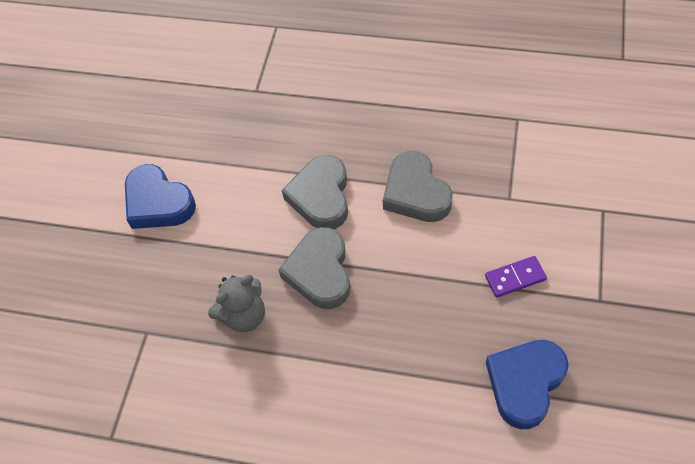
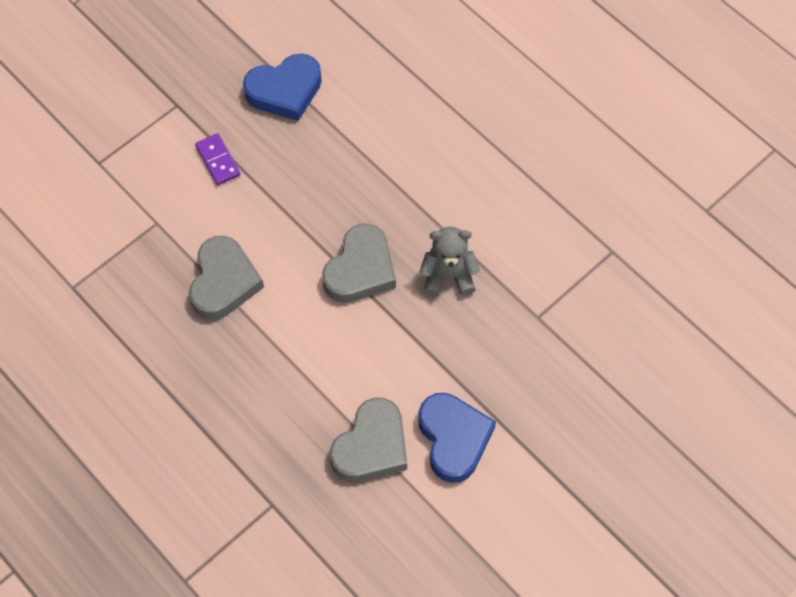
camera: 150 degrees left, 5 degrees up
(321, 197) = (305, 337): grey heart -> grey heart (371, 446)
(515, 278) = (218, 160): purple domino -> purple domino turned 45 degrees clockwise

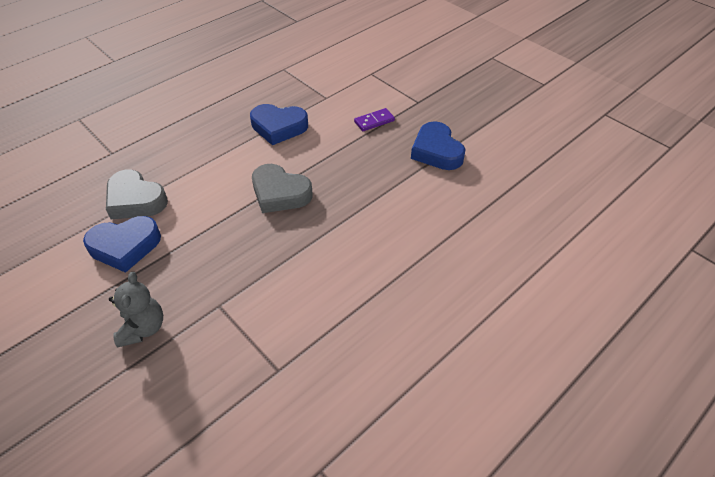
camera: 90 degrees right, 15 degrees down
(224, 282) = (278, 127): grey heart -> blue heart
(448, 276) = (267, 245): grey teddy bear -> grey teddy bear (143, 328)

